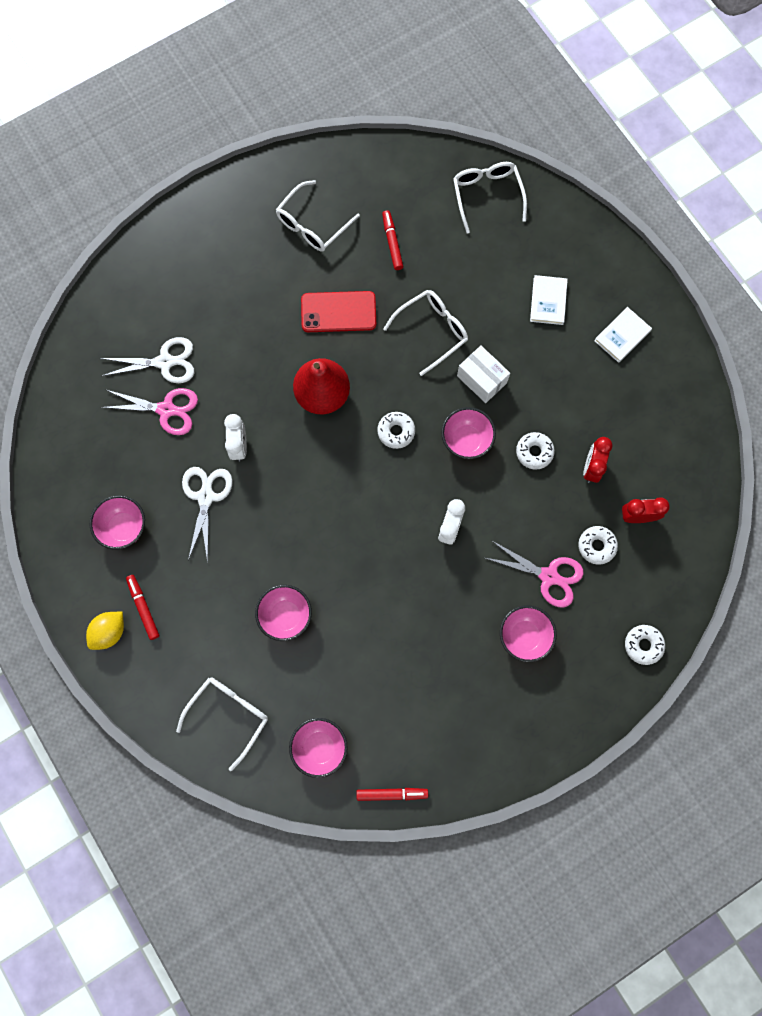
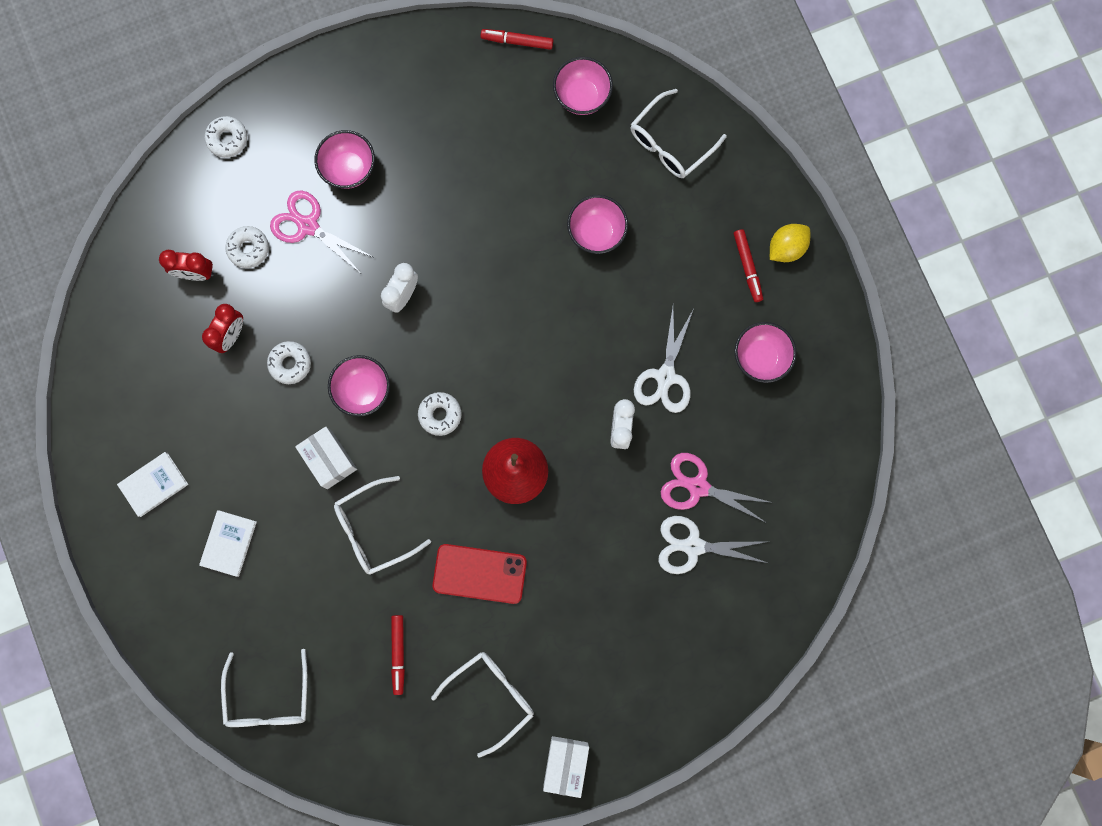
camera: 170 degrees left, 5 degrees up
(246, 187) = (565, 764): none -> white box

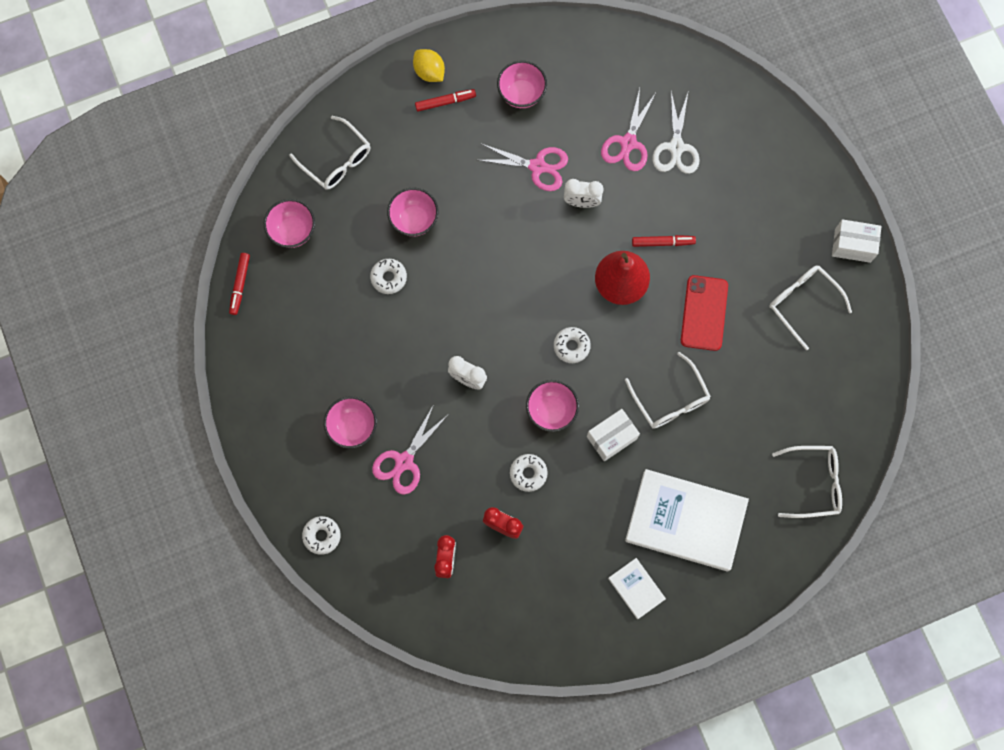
camera: 90 degrees left, 5 degrees down
(229, 543) = (685, 521): white book -> white book, size x2.16
(248, 249) = (424, 513): white donut -> white donut (389, 278)
(398, 654) = (772, 377): red marker -> red marker (663, 242)
(665, 377) = (538, 166): white scissors -> pink scissors

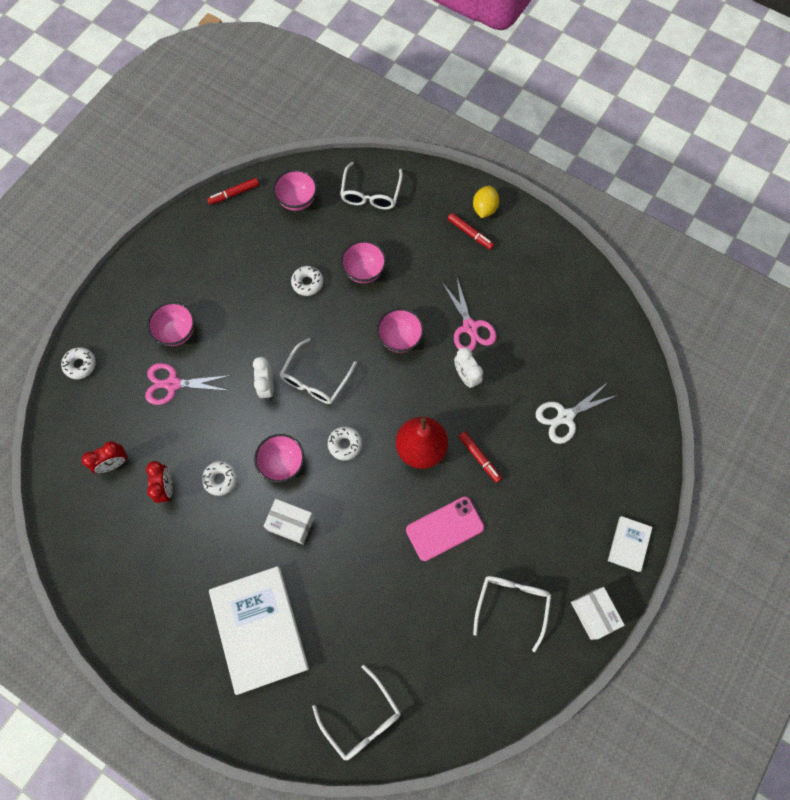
camera: 55 degrees right, 5 degrees down
(521, 94) = (518, 279): pink bowl -> pink bowl (400, 338)
(628, 143) = (540, 379): pink scissors -> none
(636, 588) = (177, 626): white book -> white book (629, 544)
(670, 399) = (354, 549): white glasses -> white glasses (315, 379)
(704, 313) = (444, 528): red phone -> pink phone

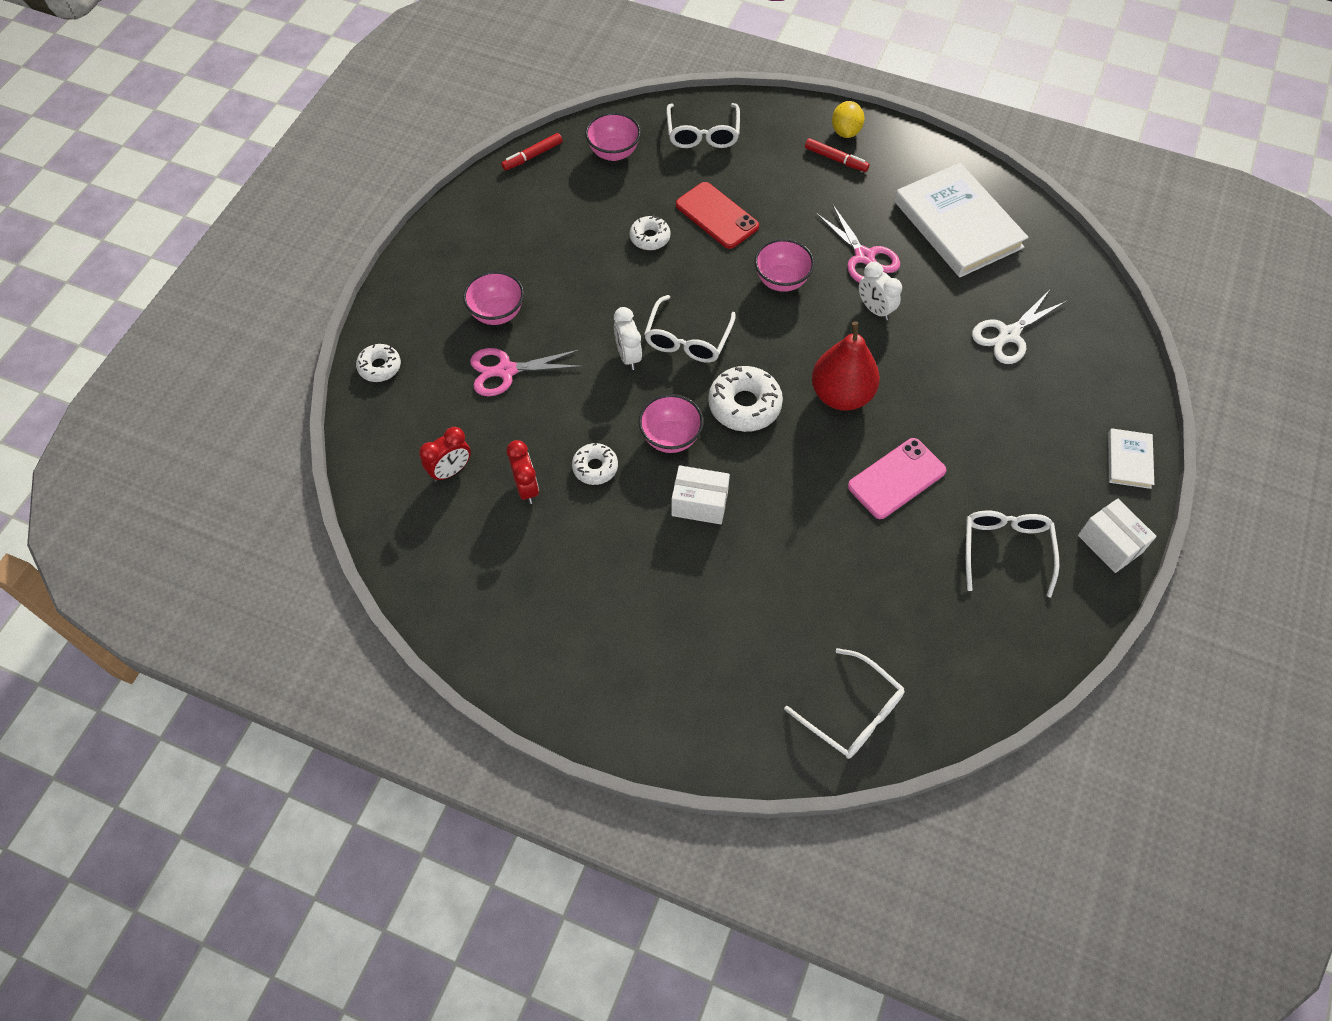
camera: 10 degrees left, 10 degrees down
(259, 629) = (690, 631): white book -> white book (957, 224)
(345, 444) = (744, 405): white donut -> white donut, size x1.65
(364, 271) = (717, 216): pink bowl -> red phone
(479, 458) = (917, 394): red marker -> none

